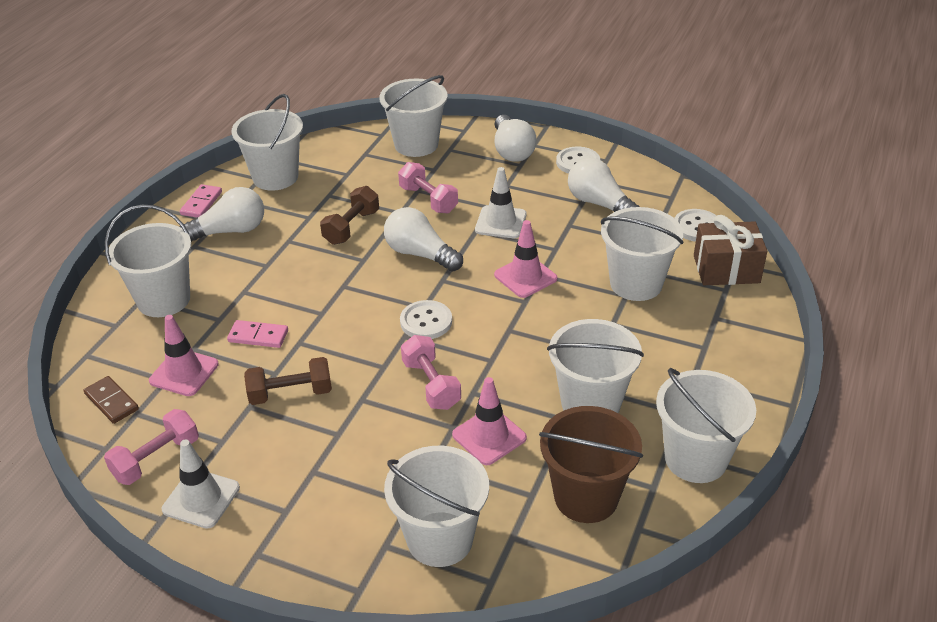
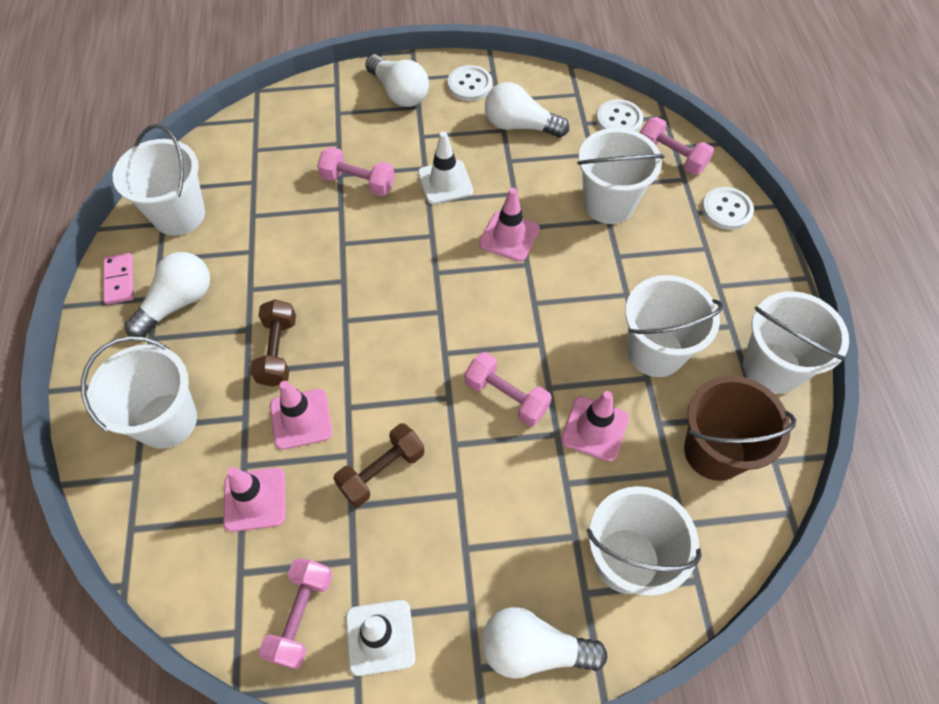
camera: 30 degrees left, 20 degrees up
(111, 402) = (202, 573): brown domino -> none
(258, 336) = (301, 419): pink domino -> pink traffic cone
(351, 227) = (304, 246): brown dumbbell -> brown dumbbell (278, 351)
(416, 144) = (300, 119): white bucket -> none
(420, 254) = (394, 251): white light bulb -> white light bulb (533, 649)
(426, 321) = (453, 327): white button -> white button (726, 210)
(726, 269) = (671, 156): brown gift -> pink dumbbell

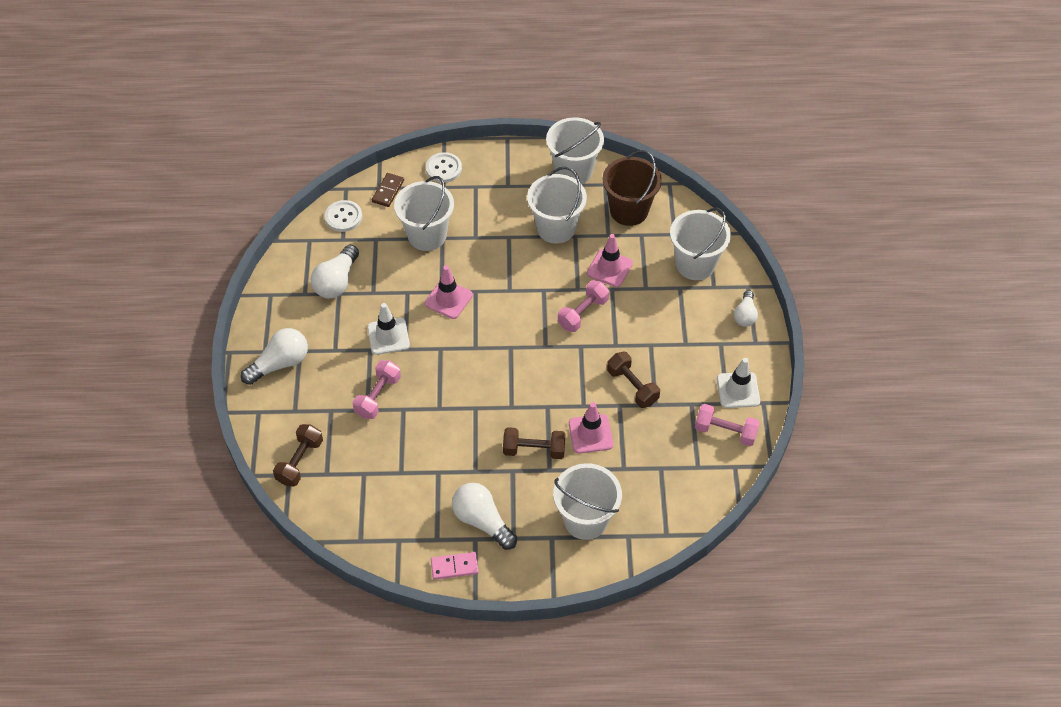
camera: 85 degrees left, 5 degrees down
(179, 215) = (391, 528): white bucket -> none
(255, 499) = (648, 460): pink traffic cone -> none
(271, 125) = (300, 461): none -> brown dumbbell
(469, 85) = (282, 312): white button -> none
(533, 649) = (745, 315): white light bulb -> white light bulb, size x0.63
(671, 156) = (388, 191): pink dumbbell -> brown domino

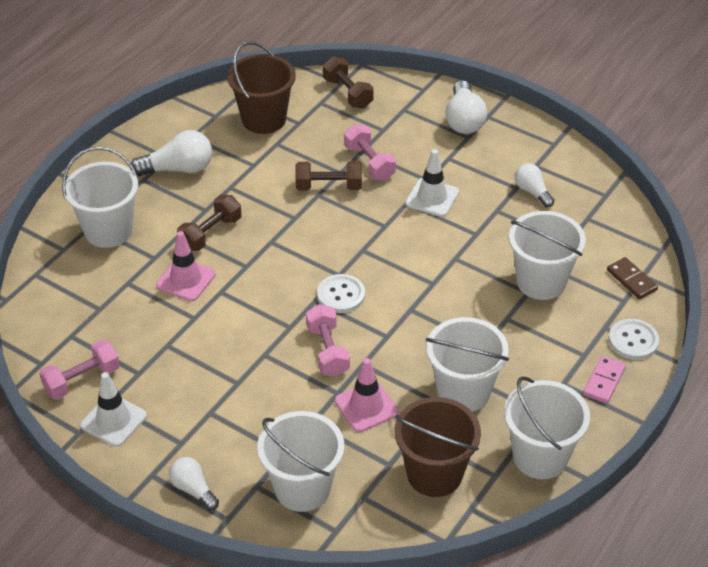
camera: 125 degrees right, 10 degrees down
(337, 282) = (532, 192): white light bulb -> white light bulb, size x0.63
(343, 217) = (619, 231): white button -> white button (341, 295)
(377, 501) = (264, 119): none -> brown bucket
(448, 299) = (440, 258): pink traffic cone -> none
(454, 566) = (157, 135): pink domino -> pink domino (604, 381)
(632, 386) = (204, 339): brown dumbbell -> brown dumbbell (328, 186)

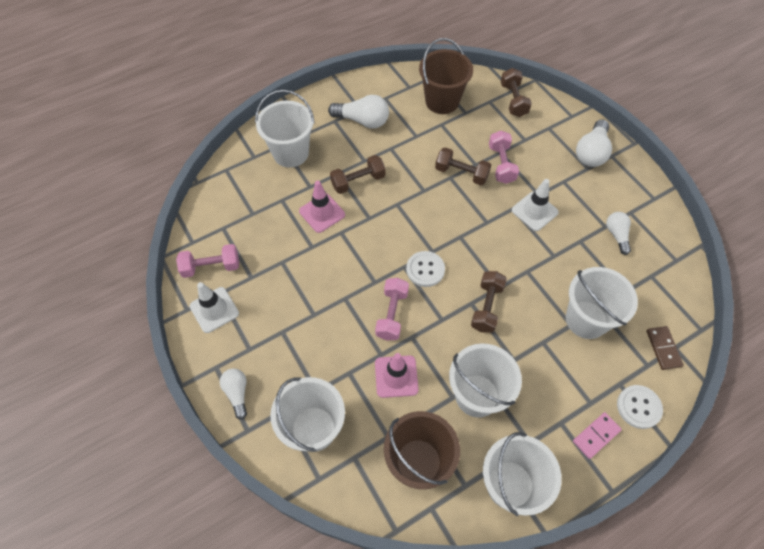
camera: 25 degrees right, 15 degrees up
(429, 307) = (486, 307): none -> brown dumbbell

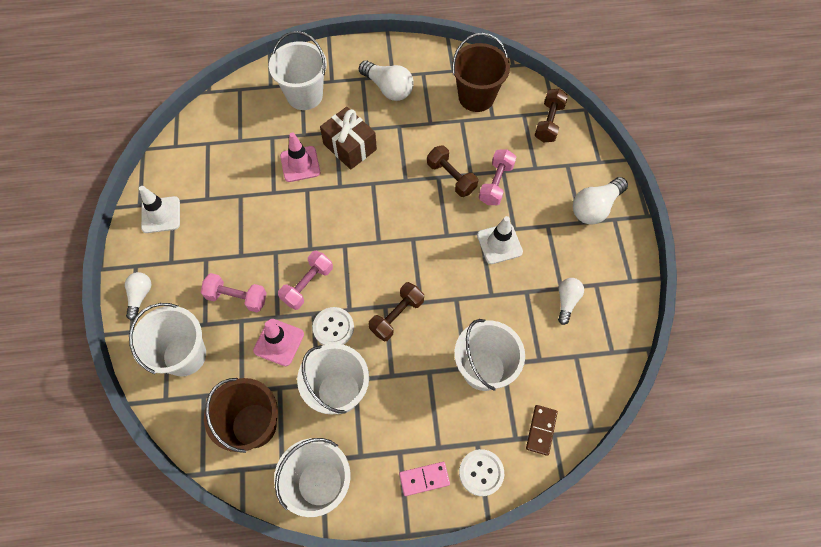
camera: 25 degrees right, 5 degrees up
(211, 267) = (179, 175): pink dumbbell -> pink dumbbell (237, 297)
(358, 181) = (350, 147): brown dumbbell -> brown gift
(425, 269) = (361, 256): white button -> white button (333, 327)

